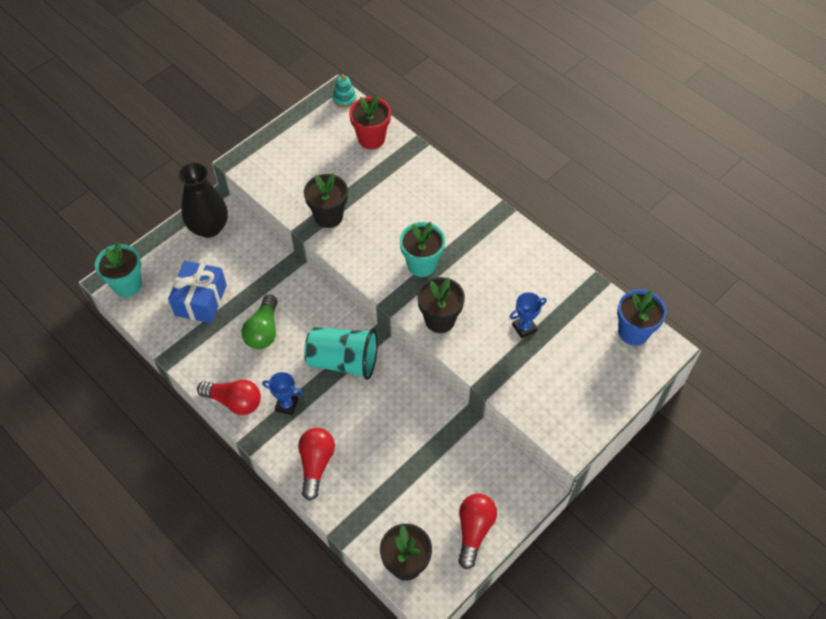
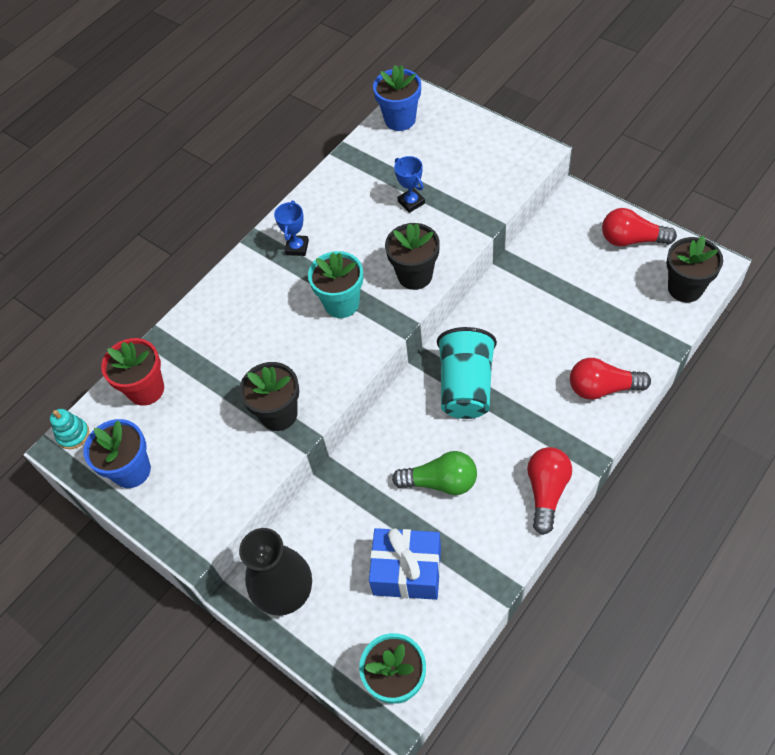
camera: 90 degrees left, 0 degrees up
(286, 405) = (537, 433): blue trophy -> blue trophy (297, 247)
(307, 131) = (131, 470): none -> blue flower pot

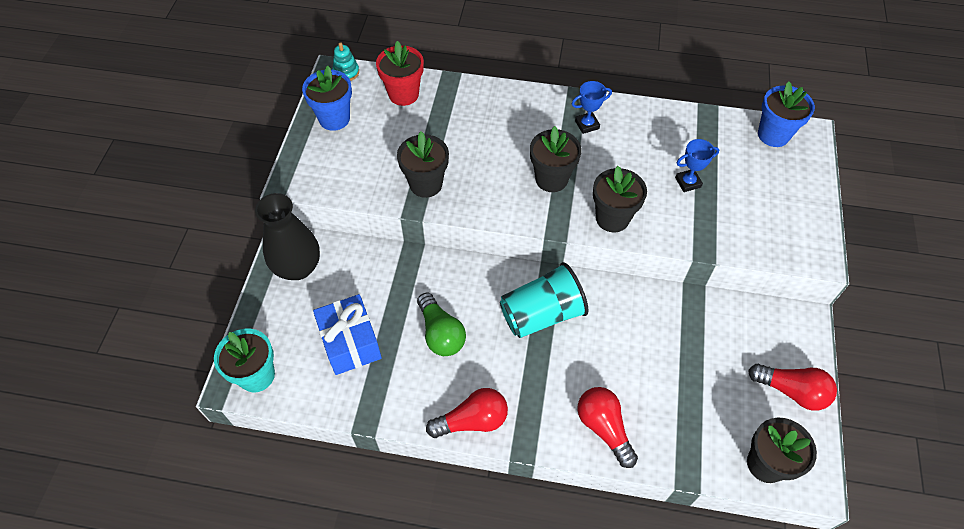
camera: 55 degrees right, 0 degrees up
(341, 303) = (551, 179): turquoise flower pot -> black flower pot
(411, 202) = (688, 182): blue trophy -> blue trophy turned 45 degrees clockwise
(631, 239) = (791, 391): red light bulb -> red light bulb turned 135 degrees clockwise

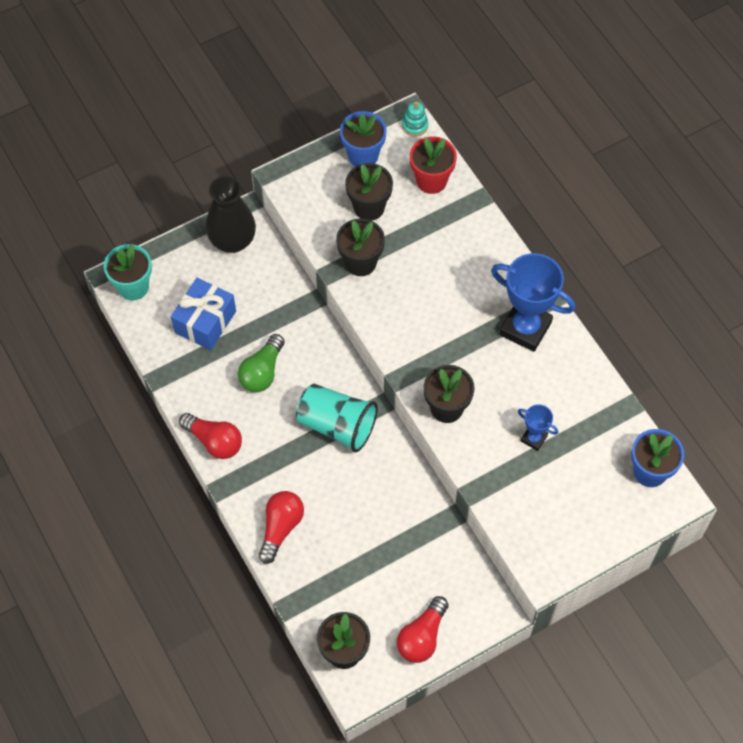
camera: 50 degrees right, 5 degrees up
(551, 179) = (445, 341): black flower pot -> black flower pot (369, 207)
(587, 125) = (525, 328): blue trophy -> blue trophy, size x2.04
(791, 391) = (422, 637): red light bulb -> red light bulb turned 45 degrees clockwise

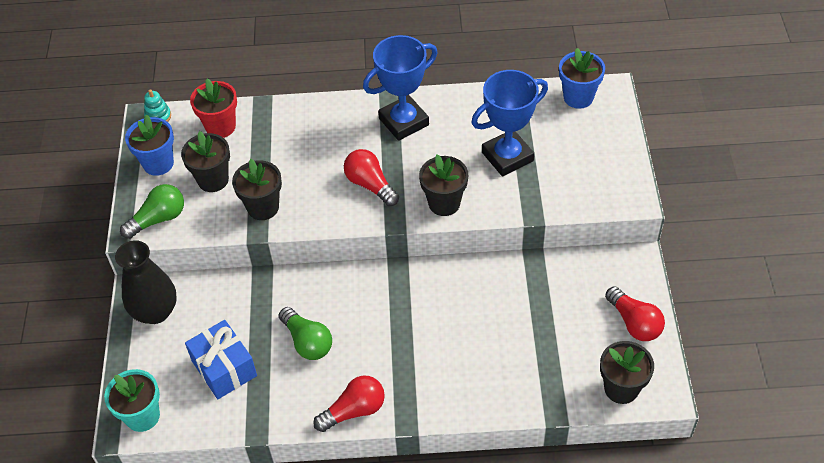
camera: 60 degrees left, 10 degrees down
(281, 528) = (474, 390): red light bulb -> red light bulb (370, 185)
(305, 189) = (158, 219): none -> green light bulb
(337, 425) = (397, 305): turquoise cup -> none
(534, 438) = (507, 157): blue trophy -> blue trophy, size x2.04

